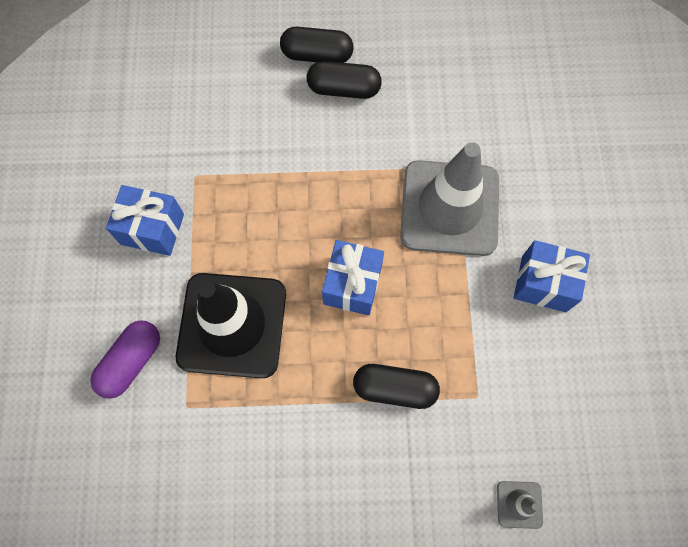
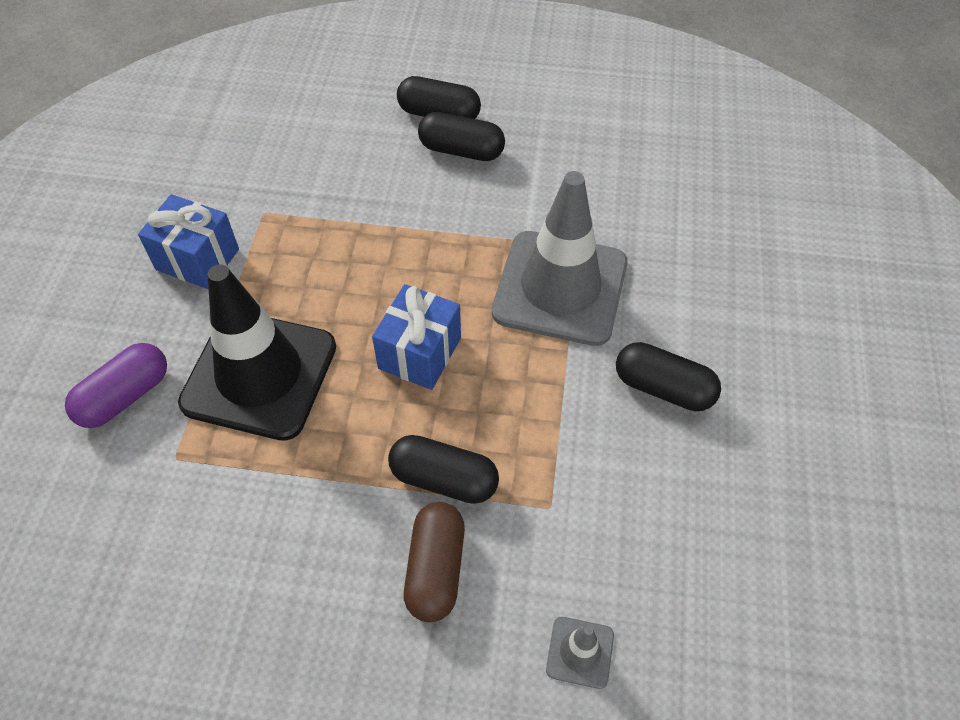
camera: 10 degrees right, 15 degrees down
(404, 460) = (435, 569): none -> brown capsule
(543, 283) = (663, 388): blue gift -> black capsule

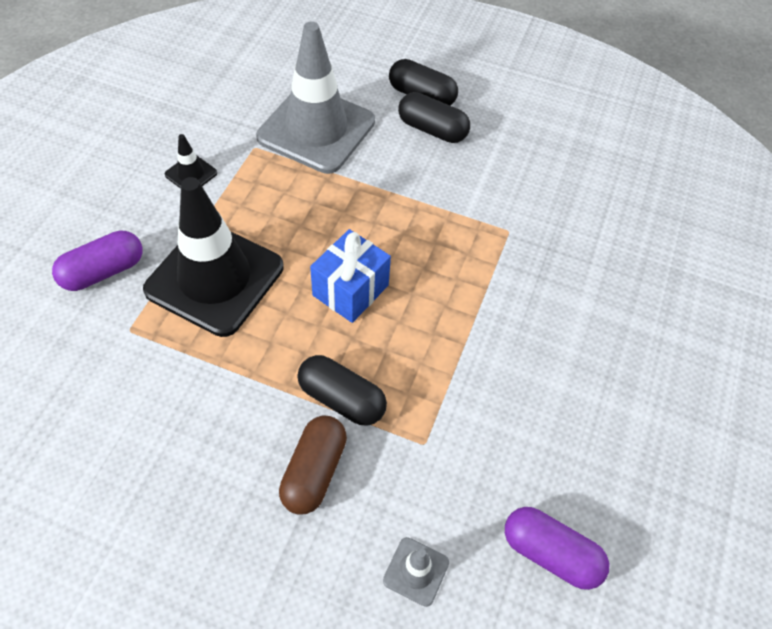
camera: 10 degrees right, 0 degrees up
(197, 259) = (191, 174): blue gift -> black traffic cone
(560, 288) = (484, 262): grey traffic cone -> grey traffic cone (316, 129)
(663, 388) = (550, 366): black capsule -> none
(720, 594) = (550, 553): none -> purple capsule

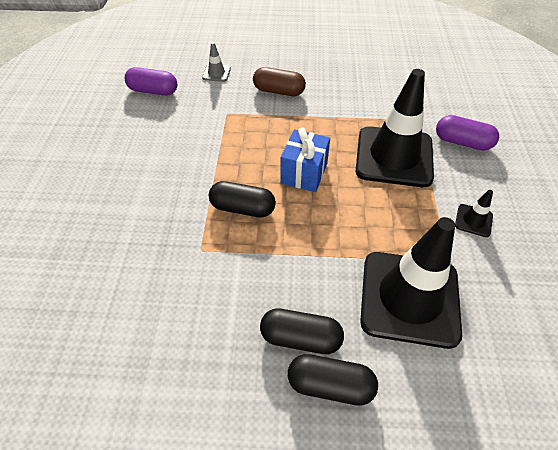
camera: 165 degrees right, 5 degrees down
(103, 271) = (462, 142): purple capsule -> purple capsule turned 75 degrees clockwise
(314, 471) = (279, 91): brown capsule -> brown capsule turned 75 degrees counterclockwise
(316, 129) = (409, 298): grey traffic cone -> black traffic cone
(341, 399) = (280, 120): black capsule -> black capsule (243, 208)

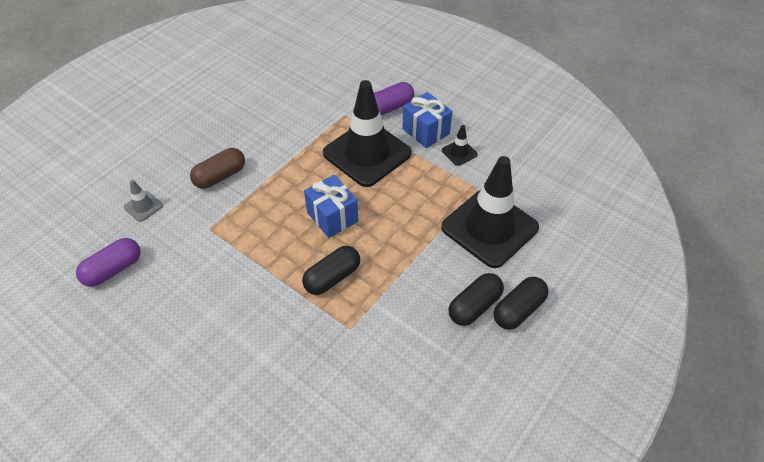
camera: 55 degrees left, 0 degrees up
(467, 181) = (425, 131): none -> blue gift

